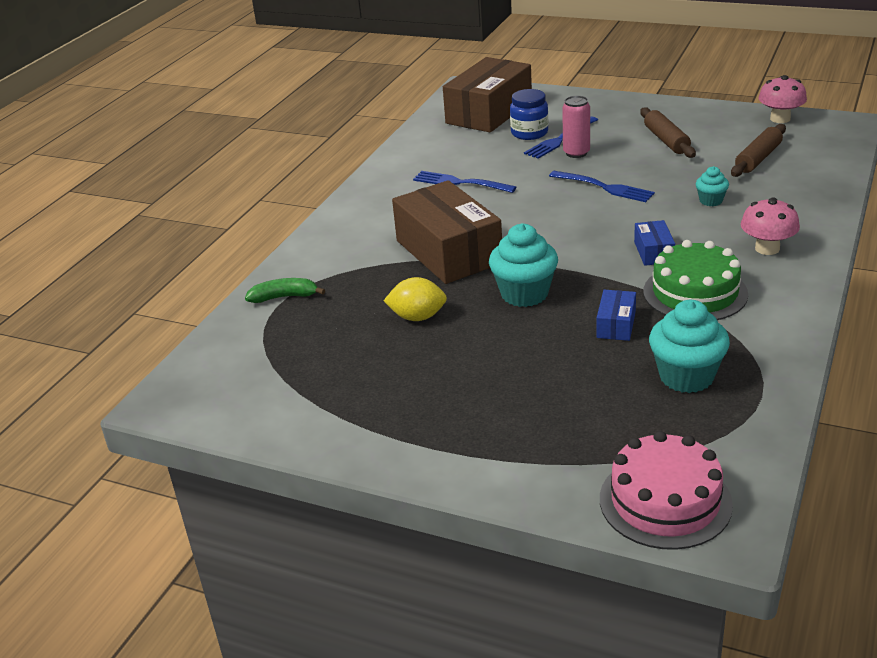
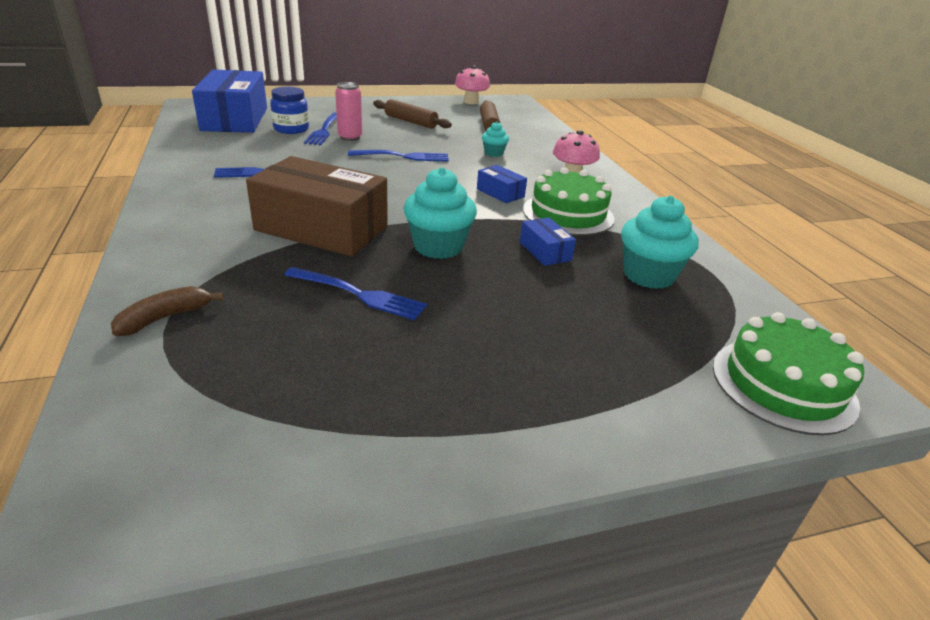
camera: 45 degrees left, 0 degrees up
(284, 297) = (165, 318): green banana -> brown banana
(417, 317) = (358, 294): yellow lemon -> blue fork
(489, 112) = (235, 119): brown box -> blue box
(665, 501) = (783, 384): pink cake -> green cake

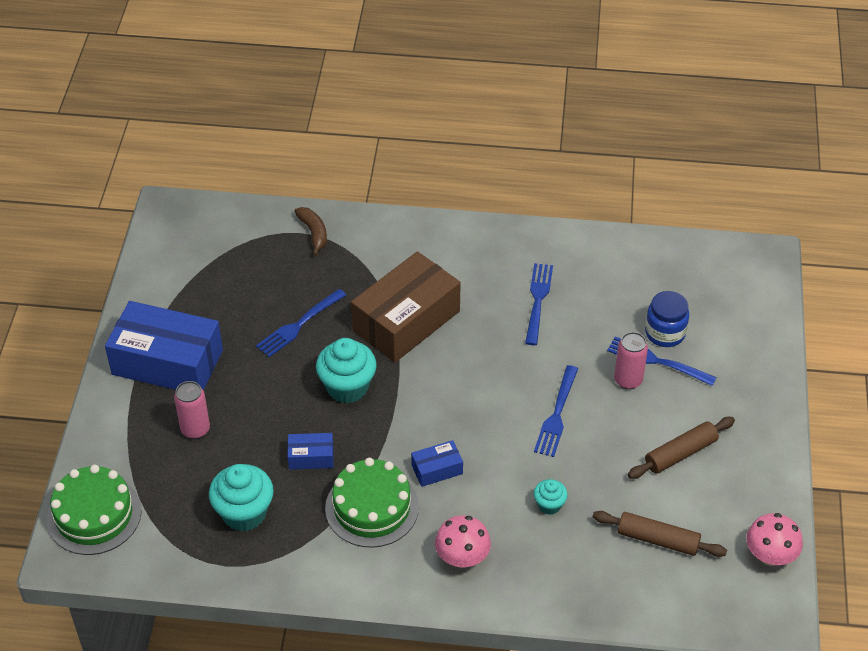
camera: 115 degrees right, 15 degrees up
(235, 119) = (707, 289): blue box -> blue box (167, 362)
(582, 336) = (195, 429): none -> pink can

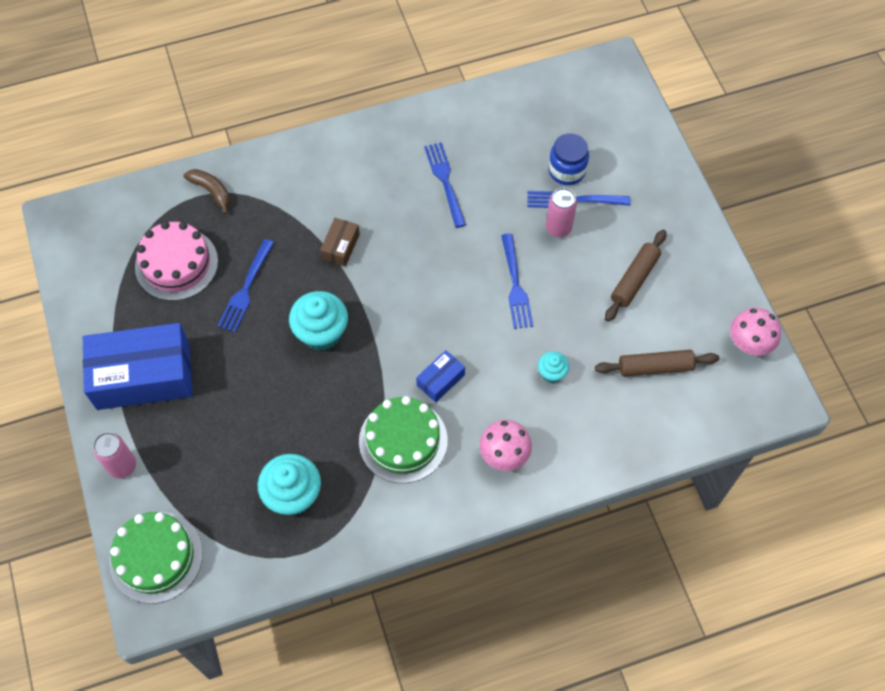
camera: 25 degrees left, 15 degrees up
(195, 429) = (205, 432): pink can -> pink can (122, 466)
(248, 282) = (176, 264): none -> pink cake
(311, 457) = (324, 415): blue box -> none
(406, 321) = (340, 247): brown box -> brown box, size x0.44

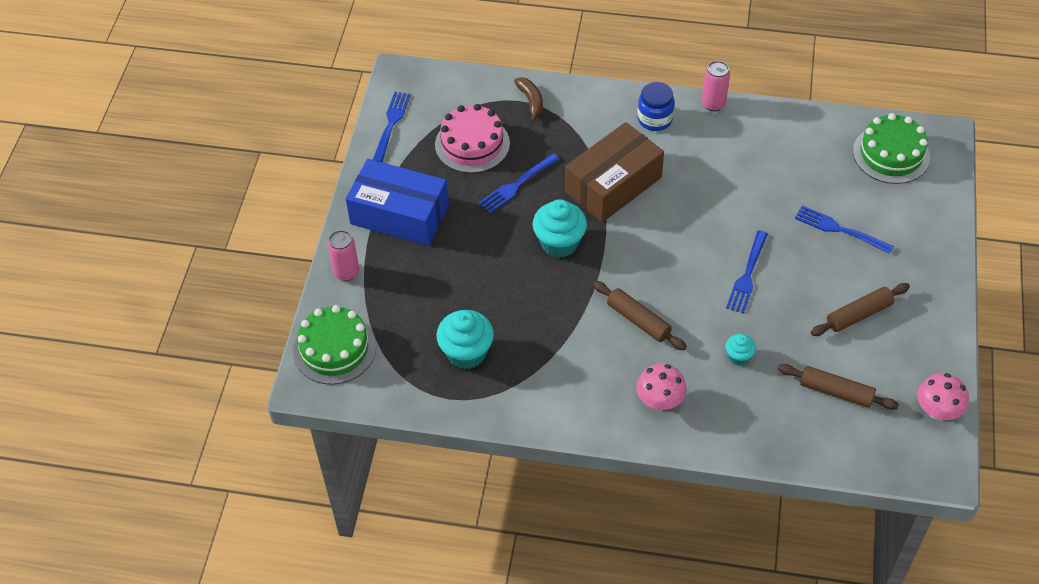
camera: 30 degrees right, 10 degrees down
(340, 247) = (613, 185): brown box -> brown box, size x2.26
(403, 441) = (580, 352): green cake -> green cake (891, 154)
(440, 380) = (638, 320): blue box -> brown rolling pin
(445, 182) = (732, 170): blue fork -> blue fork (391, 124)
(558, 228) = (812, 246): pink can -> pink can (713, 104)
(566, 171) = (847, 204): blue jar -> blue jar (655, 119)

